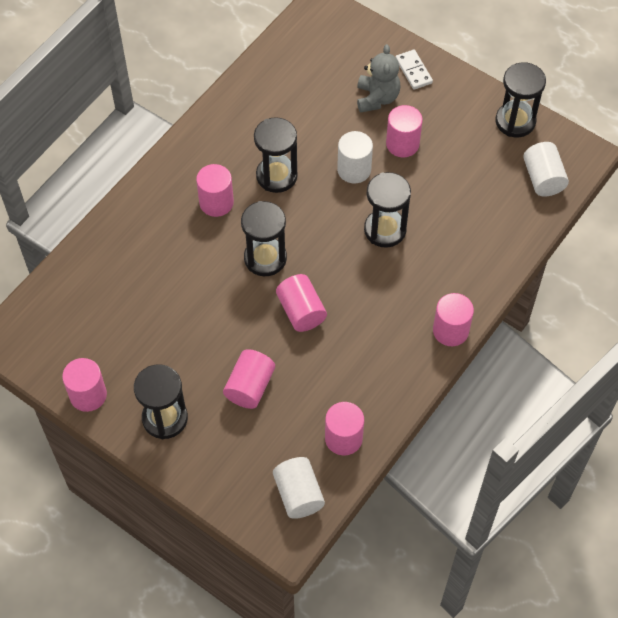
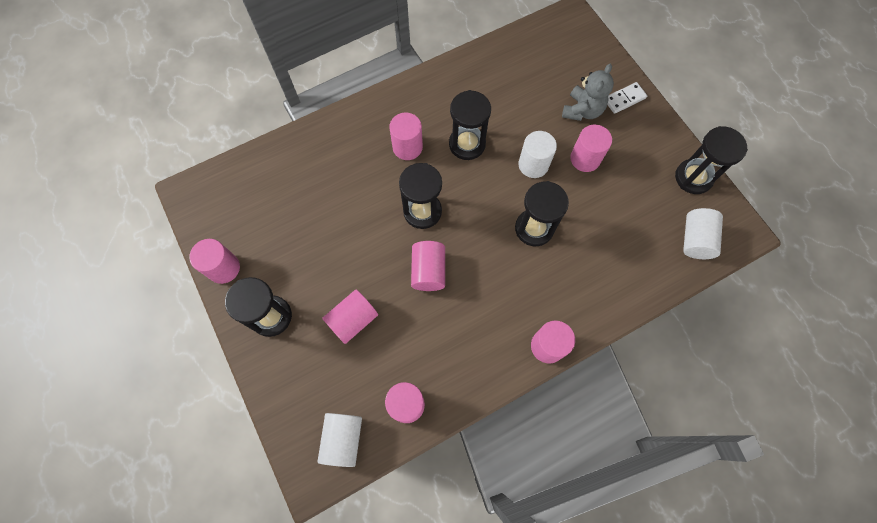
camera: 25 degrees right, 10 degrees up
(413, 71) = (624, 99): white domino -> white domino turned 60 degrees clockwise

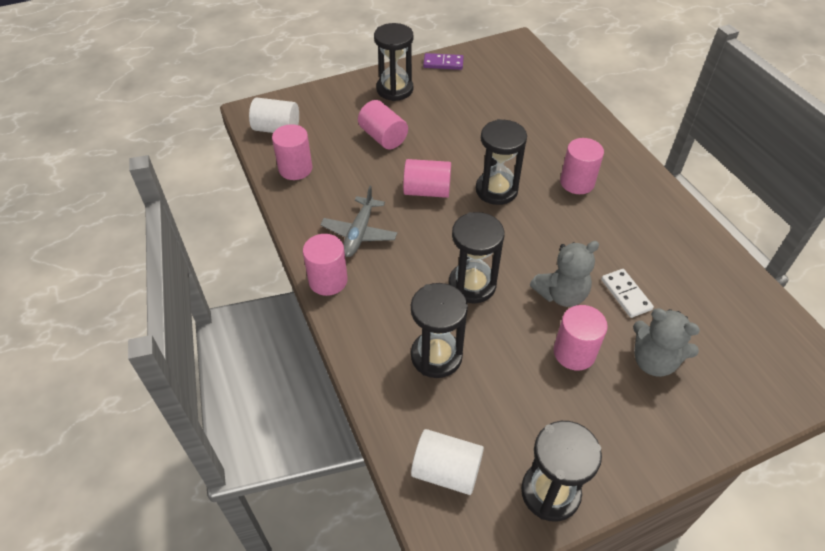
camera: 95 degrees right, 20 degrees down
(223, 268) = (443, 63): pink cylinder -> purple domino
(467, 144) = (585, 233): black hourglass -> black hourglass (436, 356)
(489, 326) = (359, 233): none -> grey plane
(533, 165) = (561, 294): white cylinder -> grey teddy bear
(624, 99) = (684, 420): white domino -> white domino (625, 294)

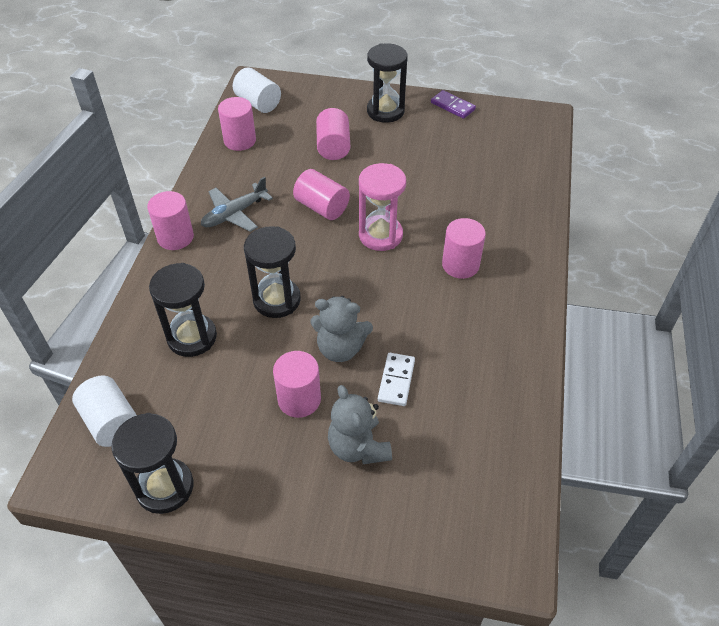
camera: 35 degrees right, 0 degrees up
(496, 190) = (380, 235): black hourglass -> pink hourglass

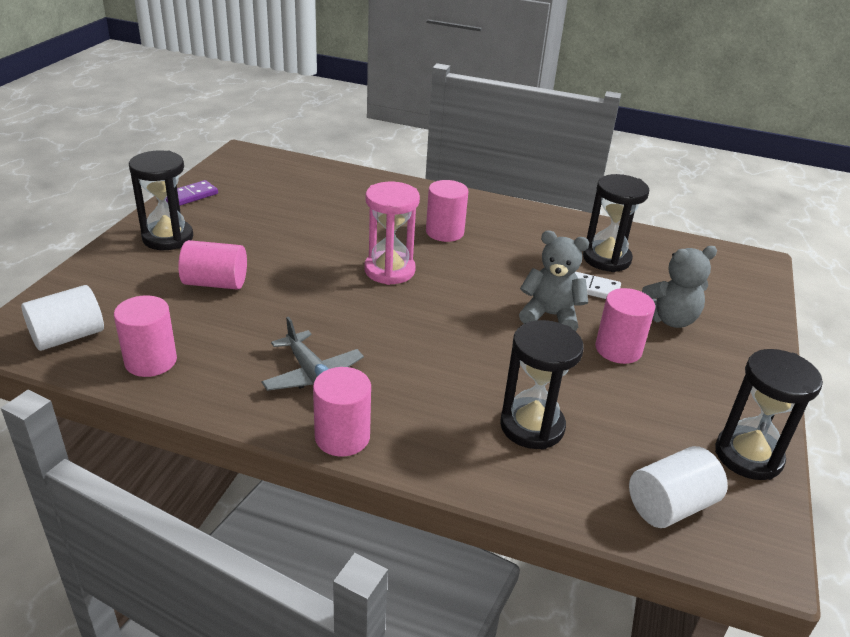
camera: 85 degrees left, 15 degrees down
(277, 300) = (477, 352): black hourglass -> black hourglass (606, 259)
(322, 207) = (328, 304): pink cylinder -> none
(340, 348) = (550, 315): grey teddy bear -> grey teddy bear turned 90 degrees counterclockwise

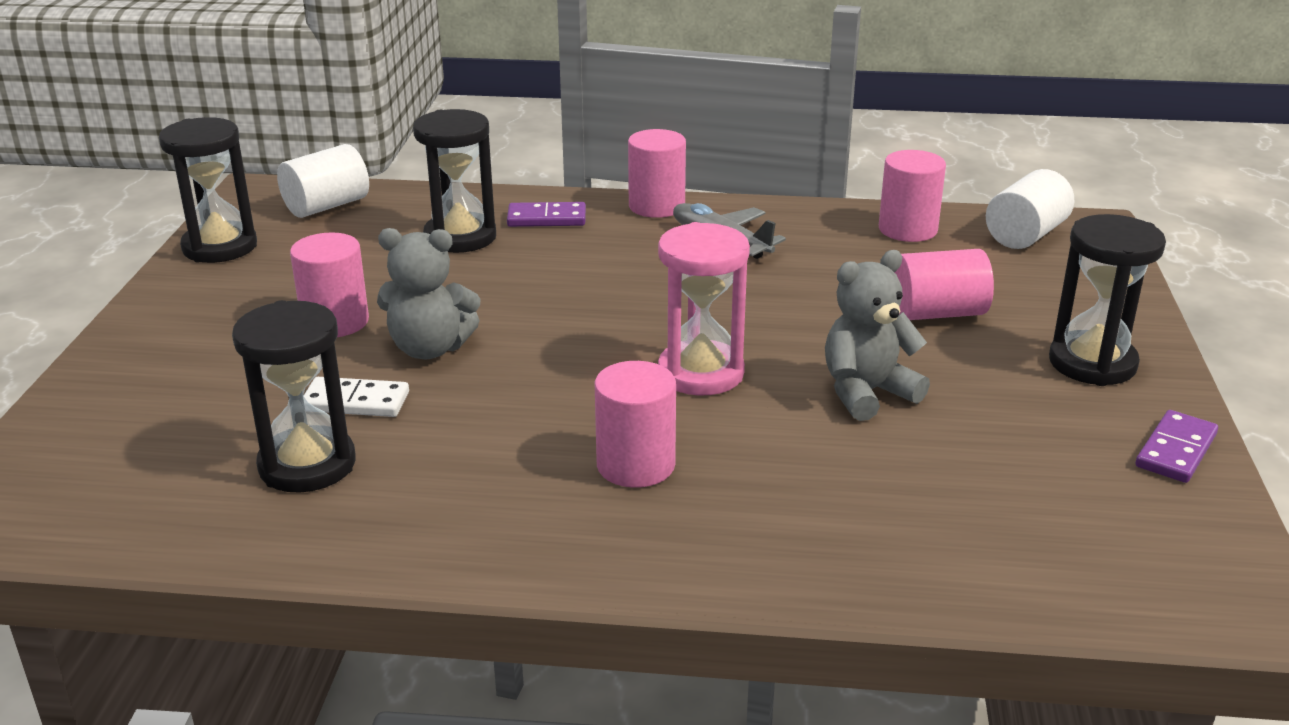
camera: 170 degrees right, 5 degrees down
(450, 439) = (546, 218): none -> purple domino
(669, 319) = (236, 374): grey teddy bear -> grey teddy bear (867, 393)

